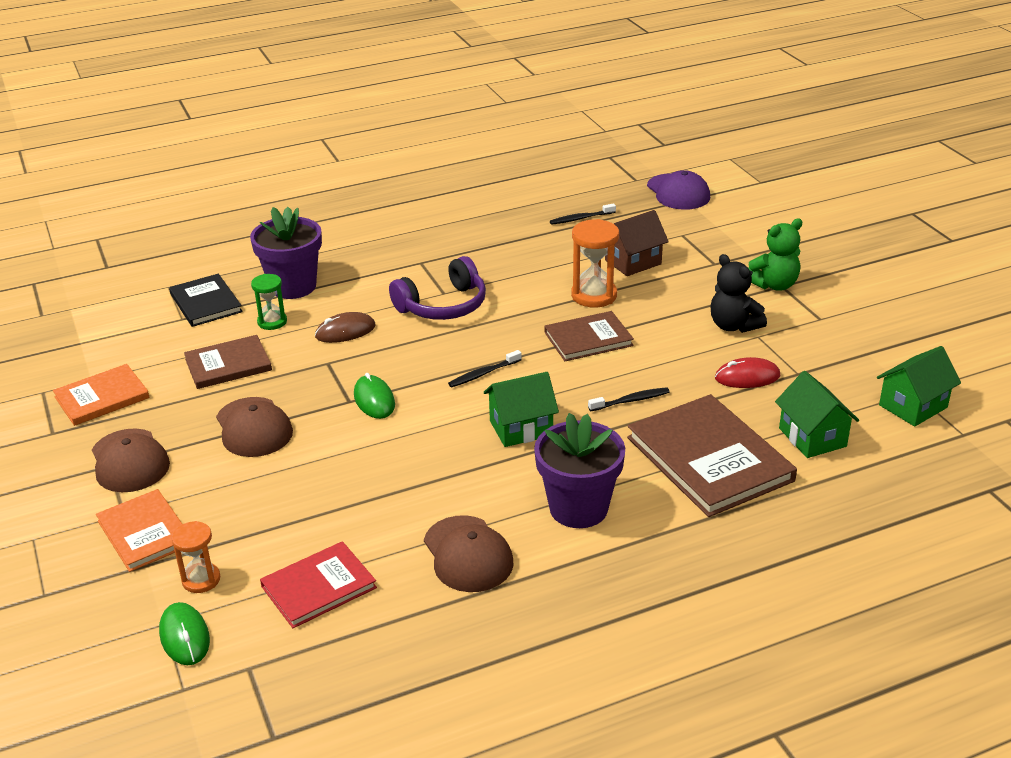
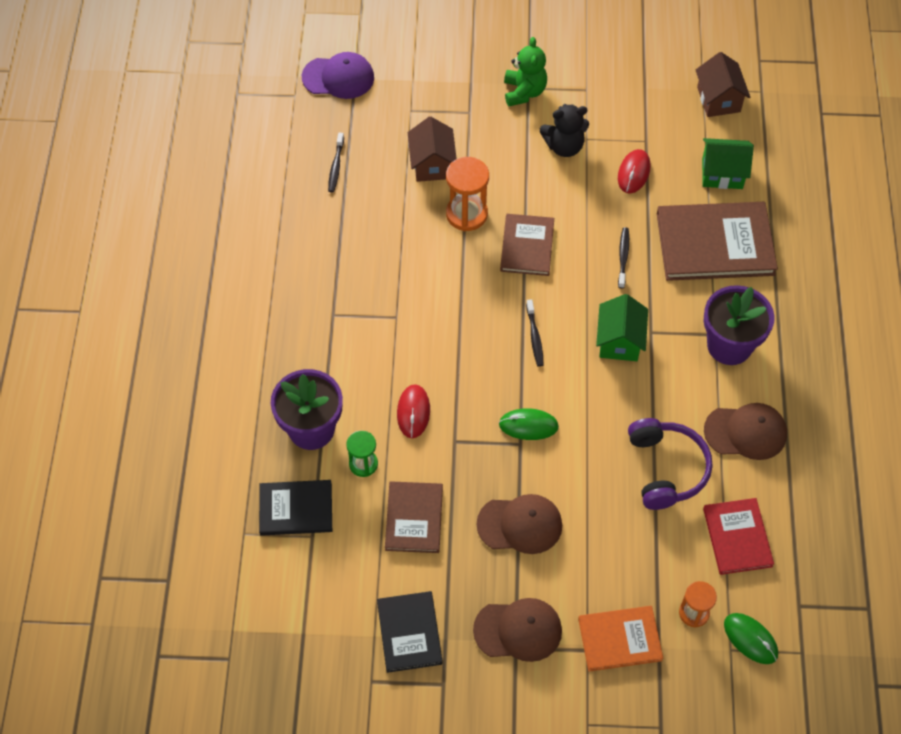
camera: 65 degrees left, 25 degrees up
(102, 397) = (409, 633): orange book -> black book
(184, 636) = (750, 639): green mouse -> green mouse turned 45 degrees clockwise
(345, 331) = (413, 412): brown mouse -> red mouse
(443, 306) = (416, 325): purple headphones -> purple headphones (666, 469)
(913, 406) = (718, 99): green house -> brown house

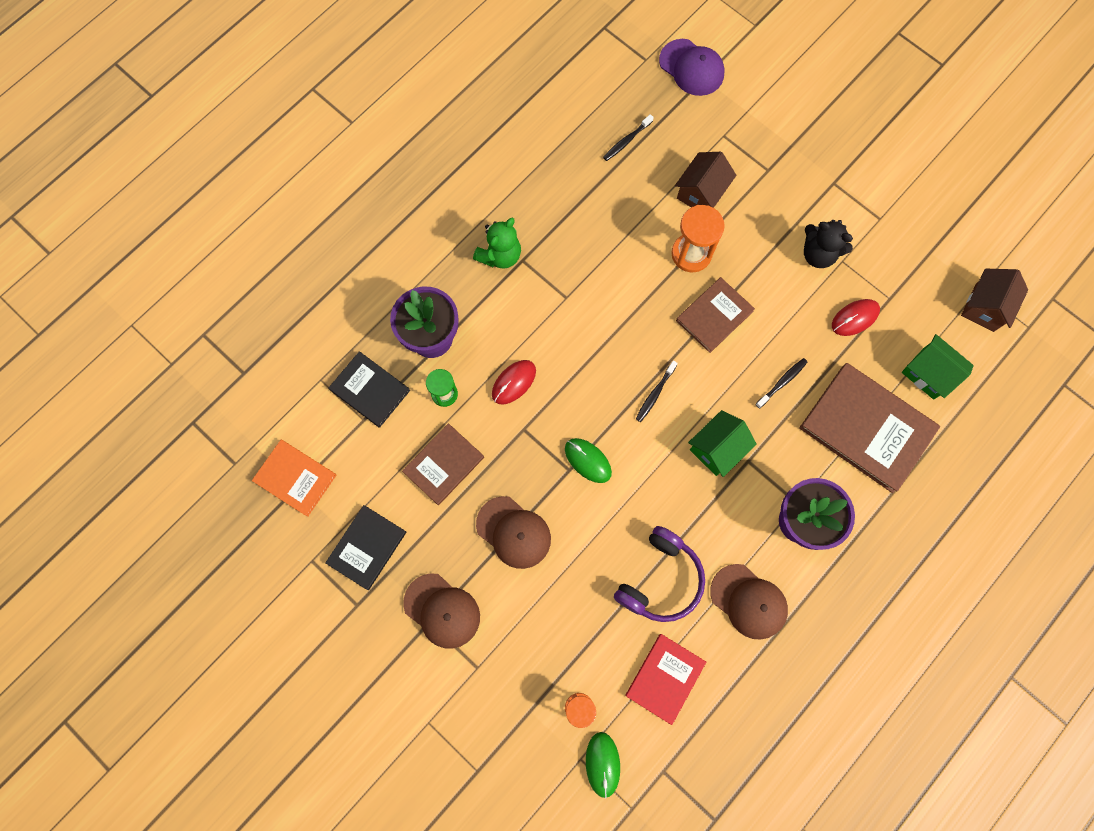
camera: 40 degrees right, 15 degrees up
(524, 92) = (827, 184): green teddy bear -> green teddy bear (500, 255)
(619, 639) = (507, 680): orange book -> orange book (295, 478)

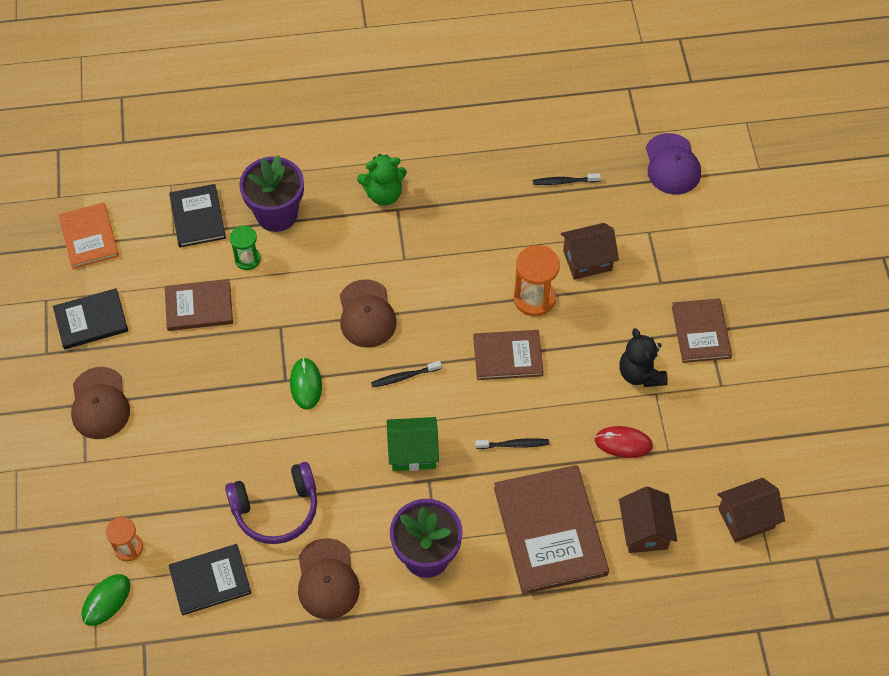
camera: 40 degrees right, 15 degrees down
(513, 532) = (202, 391): brown cap -> brown cap (366, 314)
(514, 382) = (305, 289): red mouse -> none
(665, 678) = (210, 580): red book -> black book
(830, 187) = (701, 332): none -> brown book
(928, 373) = (644, 530): green house -> brown house

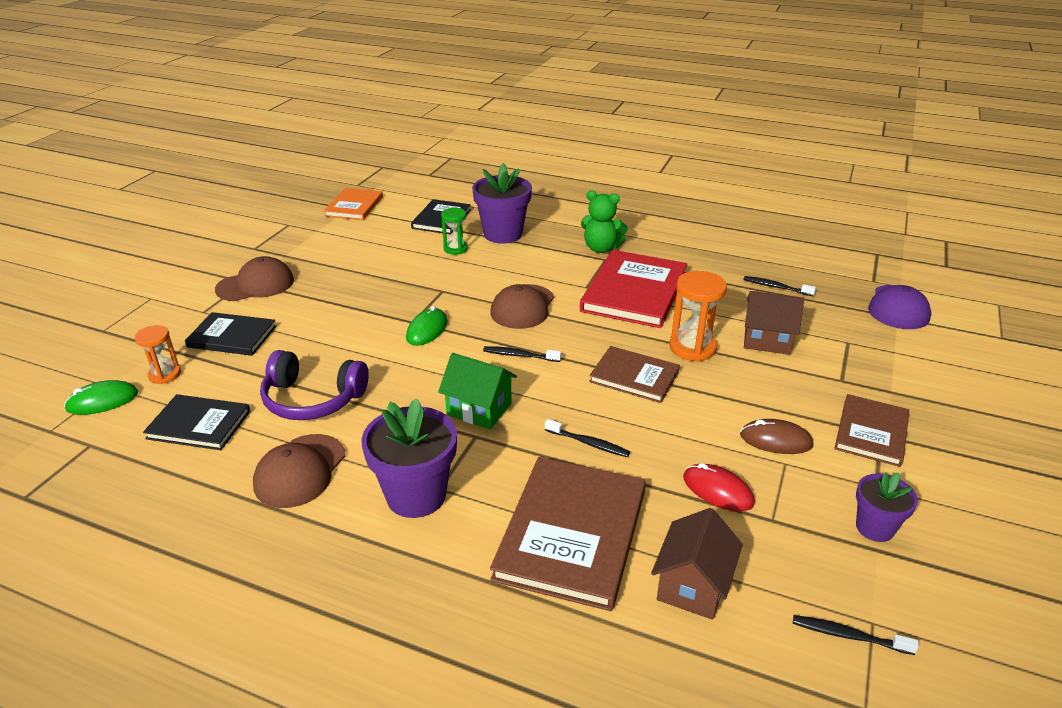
camera: 30 degrees right, 25 degrees down
(91, 320) = (305, 243): black book -> black book (232, 337)
(99, 403) = (255, 285): brown cap -> brown cap turned 135 degrees counterclockwise
(199, 307) = (391, 260): brown book -> none
(449, 246) = (634, 292): none -> red book
(640, 374) = (776, 440): black teddy bear -> brown mouse
(732, 424) = (874, 527): none -> purple flower pot
(746, 518) = (848, 636): brown house -> black toothbrush

